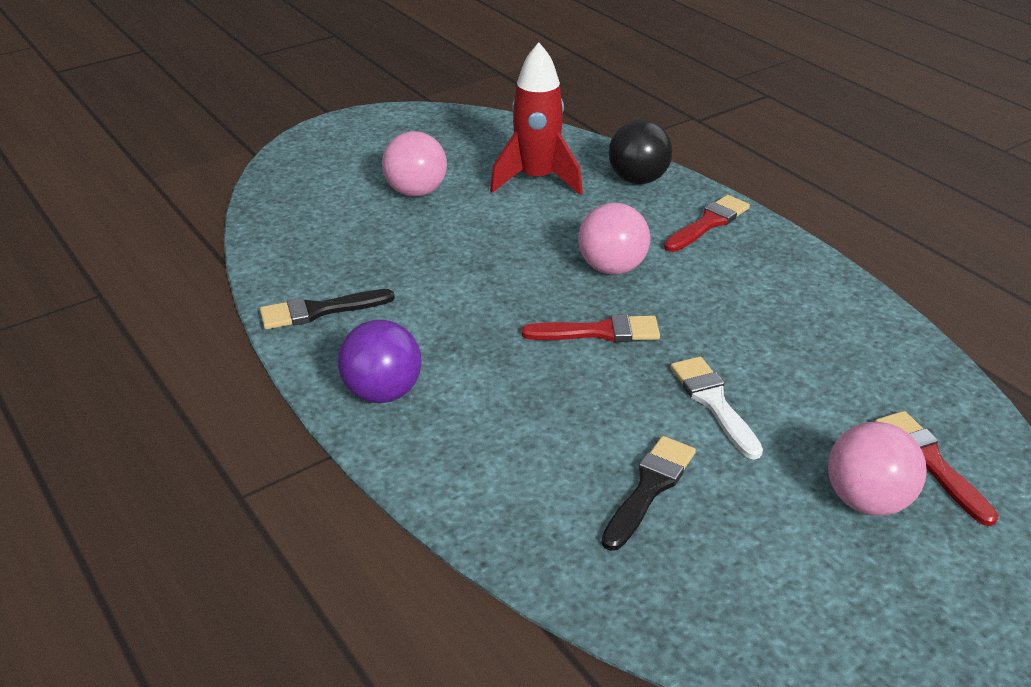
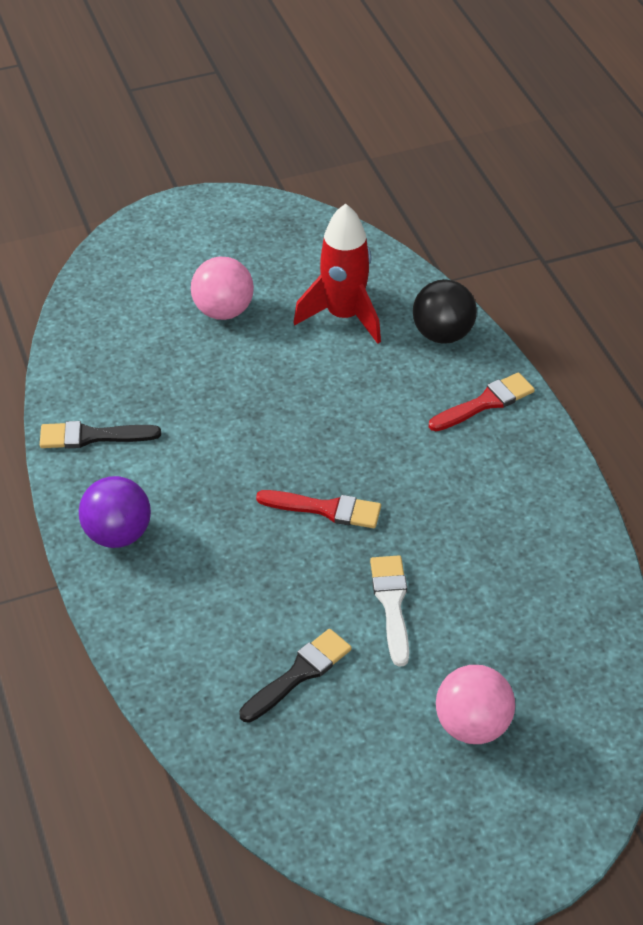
camera: 15 degrees right, 10 degrees up
(612, 268) = (369, 439): pink ball -> none
(929, 462) = (547, 702): red brush -> none

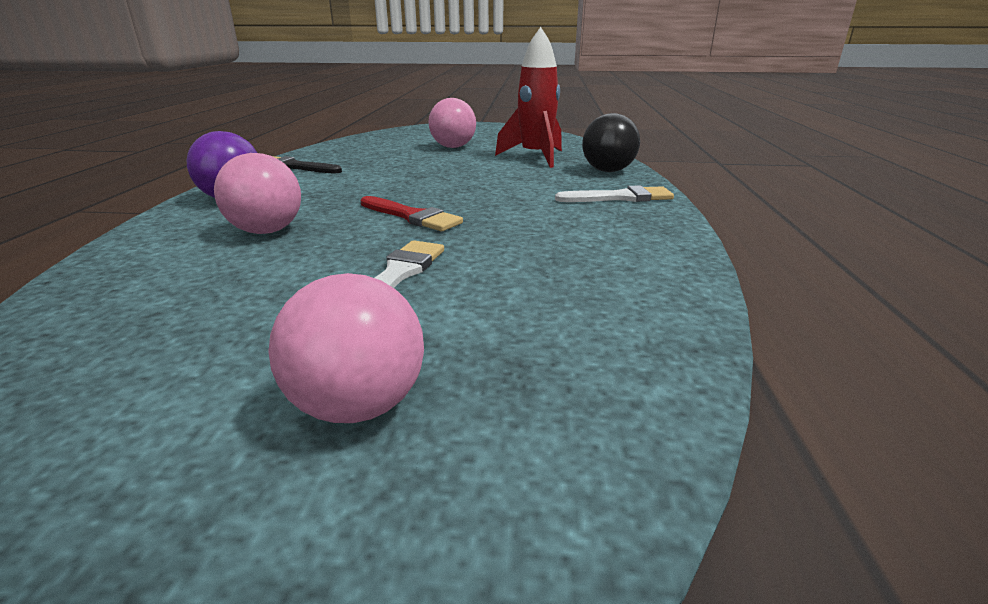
camera: 25 degrees right, 20 degrees down
(225, 580) = (267, 231): none -> pink ball
(299, 674) = (226, 297): black brush -> none
(485, 403) = (620, 197): red brush -> white brush

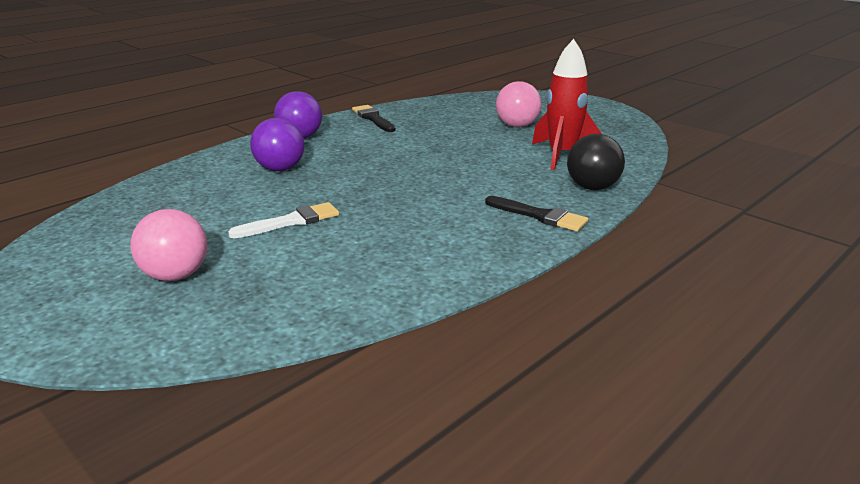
camera: 40 degrees right, 0 degrees up
(267, 231) = (280, 169): pink ball -> purple ball
(412, 216) = (368, 184): red brush -> none
(620, 197) = (539, 216): white brush -> black brush

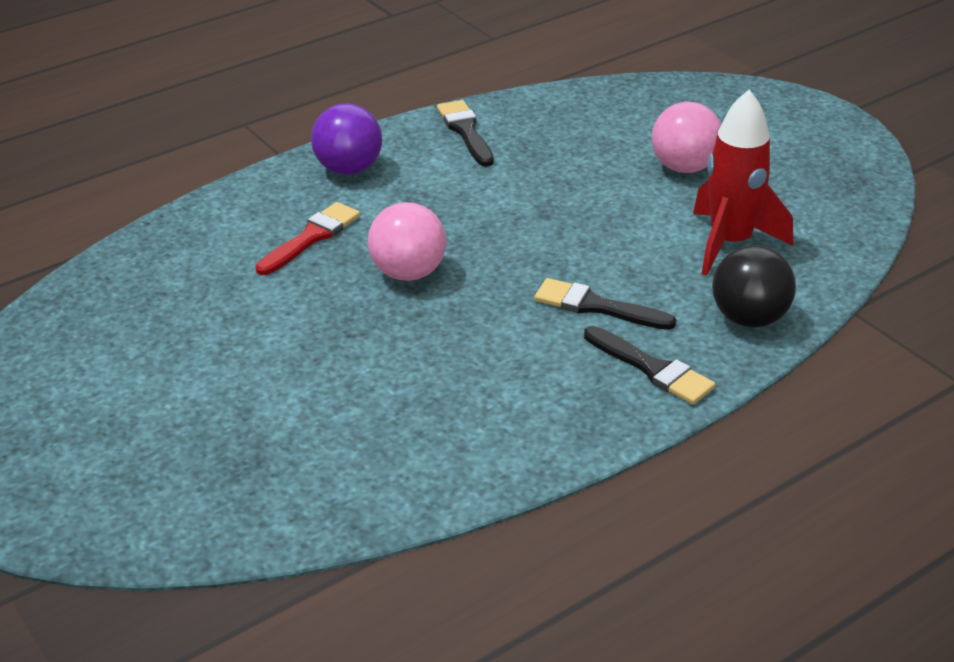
camera: 10 degrees right, 10 degrees up
(175, 276) = (161, 428): pink ball -> pink ball (408, 273)
(280, 169) = (311, 237): purple ball -> red brush
(291, 221) = (313, 346): white brush -> none
(488, 188) = (596, 306): none -> black brush

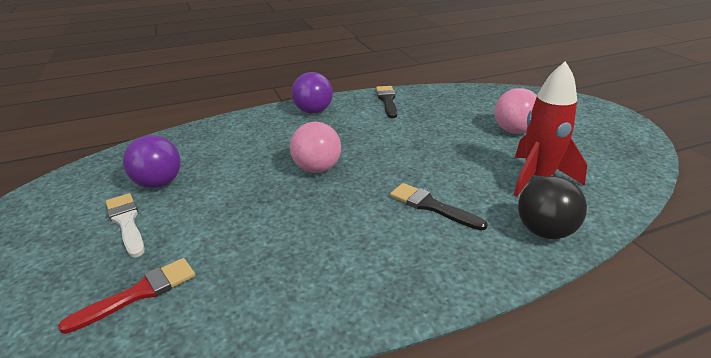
camera: 15 degrees right, 5 degrees down
(172, 395) = (126, 222): none -> white brush
(174, 331) = (159, 183): none -> purple ball
(311, 237) = (272, 142): red brush -> red brush (139, 293)
(652, 369) = (460, 258): black brush -> none

